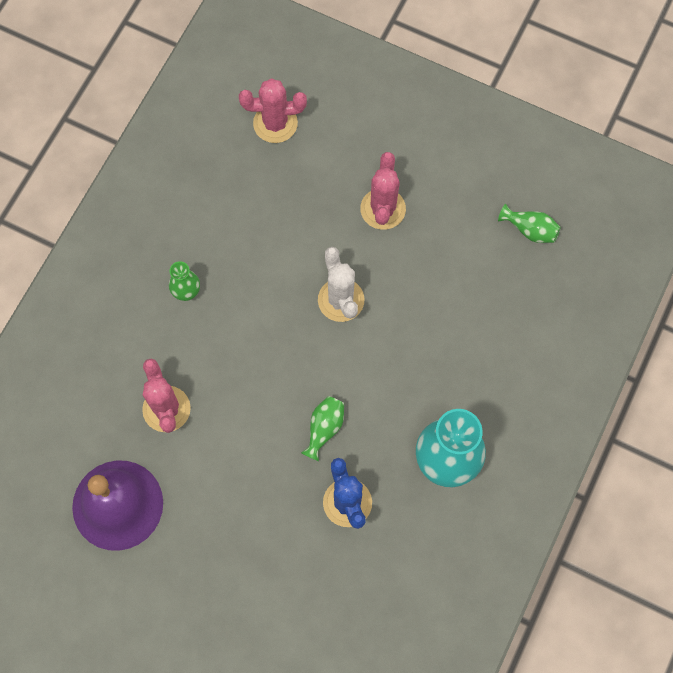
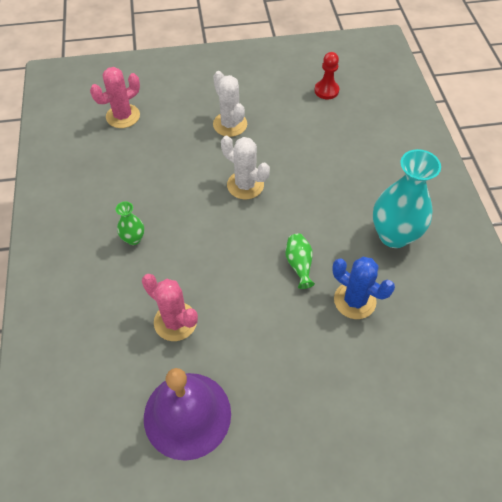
camera: 35 degrees left, 15 degrees down
(383, 209) = (230, 124): pink cactus -> white cactus
(530, 230) = (326, 90): green vase -> red pawn

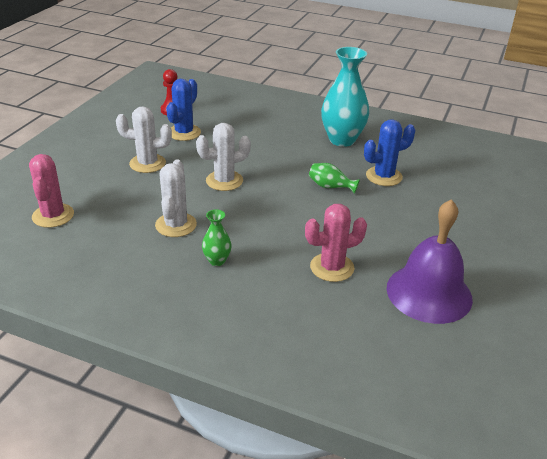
camera: 60 degrees left, 20 degrees down
(161, 189) = (176, 225): none -> white cactus
(297, 119) = (184, 133): none -> blue cactus

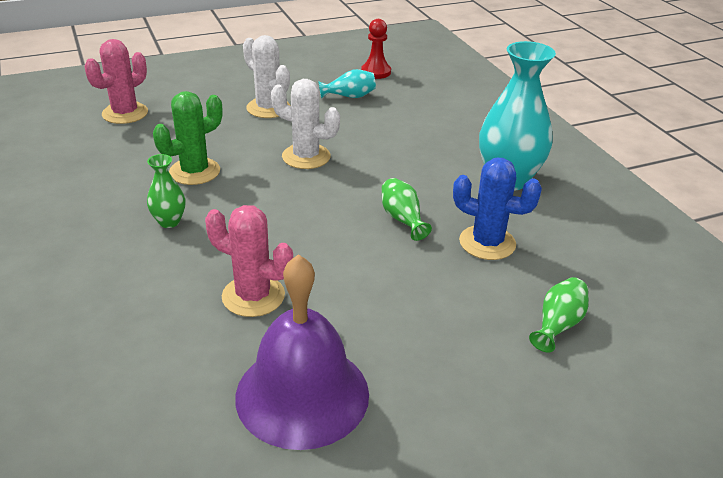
camera: 45 degrees right, 0 degrees up
(176, 225) = (194, 171): white cactus -> green cactus
(184, 133) = (349, 96): blue cactus -> turquoise vase
(465, 196) = (558, 325): none -> green vase

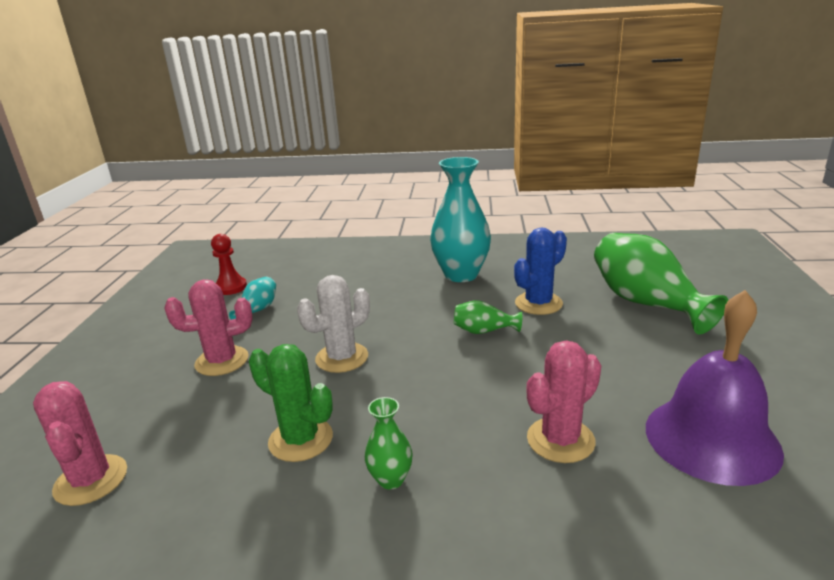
camera: 60 degrees left, 10 degrees down
(194, 171) = (300, 440): green cactus -> green cactus turned 45 degrees counterclockwise
(268, 108) = (222, 361): white cactus -> pink cactus
(558, 325) = (646, 303): green vase -> green vase, size x2.10

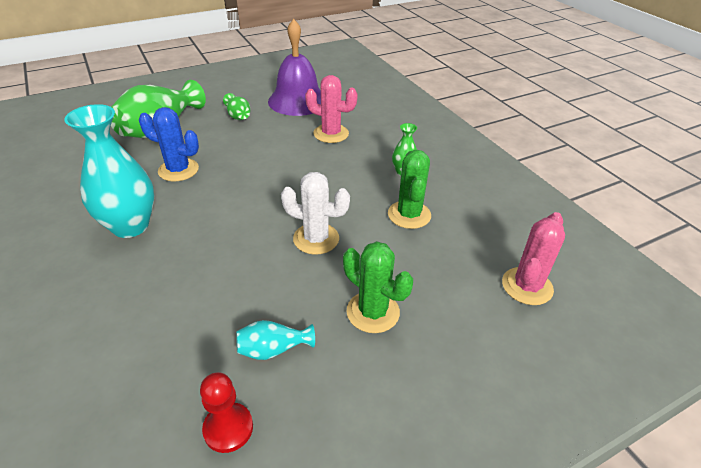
camera: 125 degrees left, 15 degrees up
(222, 361) = (373, 312): pink cactus -> green cactus
(484, 331) = (235, 183): green vase -> green vase (238, 116)

